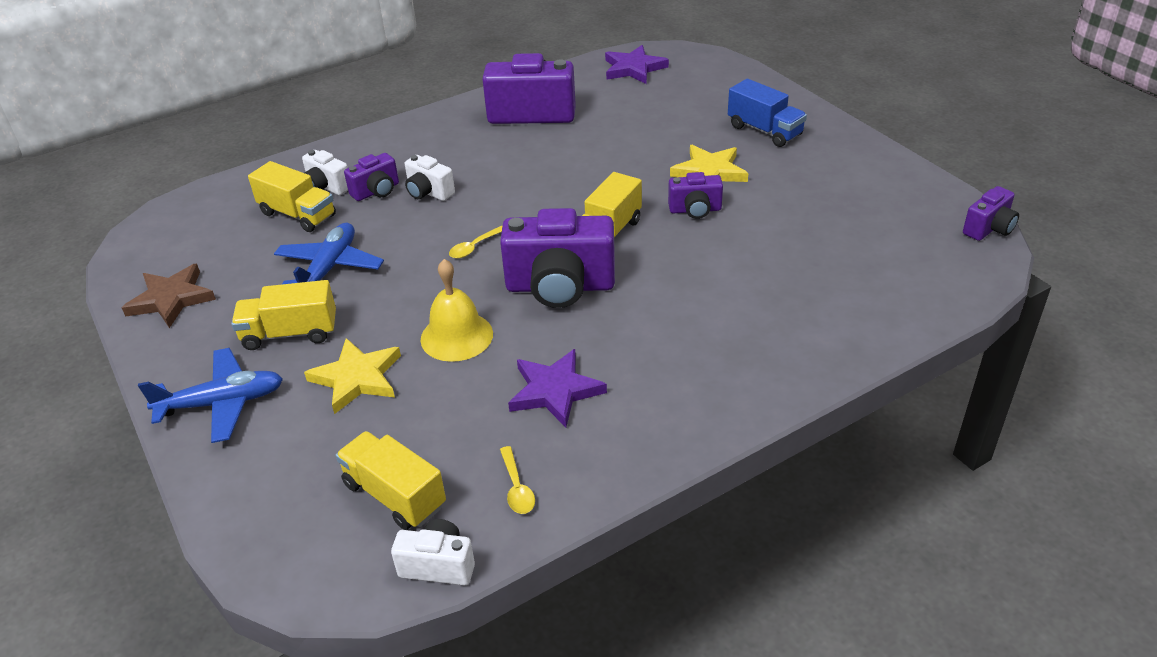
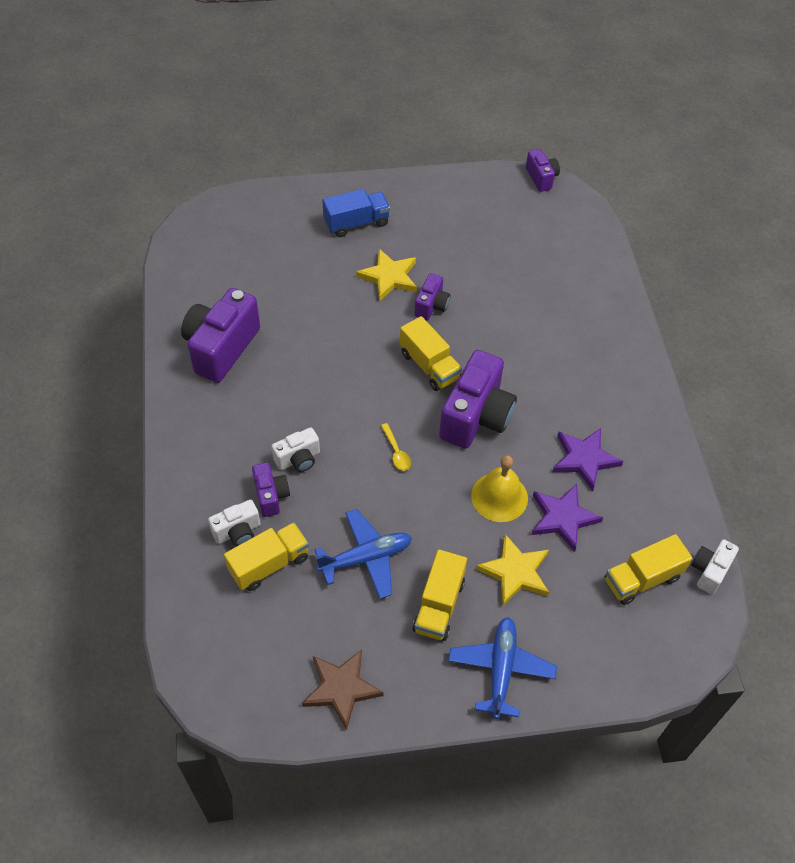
camera: 70 degrees left, 15 degrees up
(330, 268) = (366, 558): blue plane -> blue plane turned 120 degrees clockwise
(517, 488) = (662, 510): yellow spoon -> none
(633, 68) = (201, 255): purple star -> purple star (563, 518)

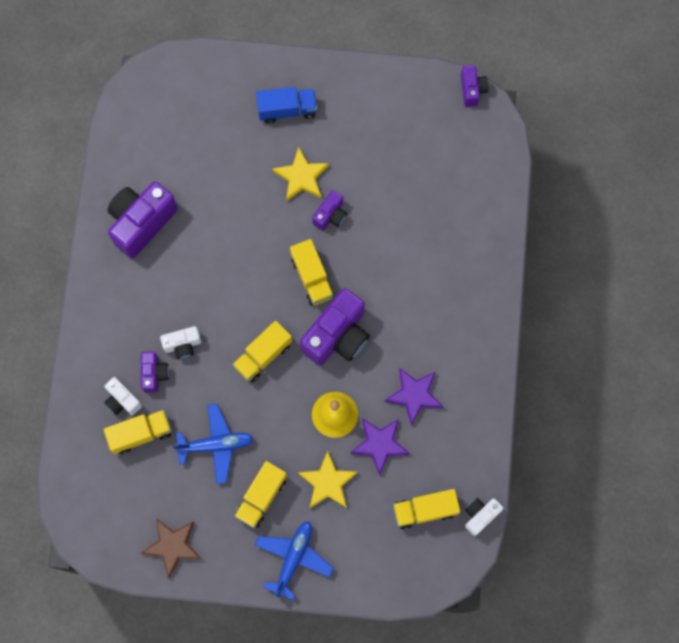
camera: 15 degrees right, 20 degrees up
(237, 532) = (122, 400): white camera -> white camera turned 60 degrees clockwise
(396, 452) = (263, 355): yellow spoon -> yellow truck

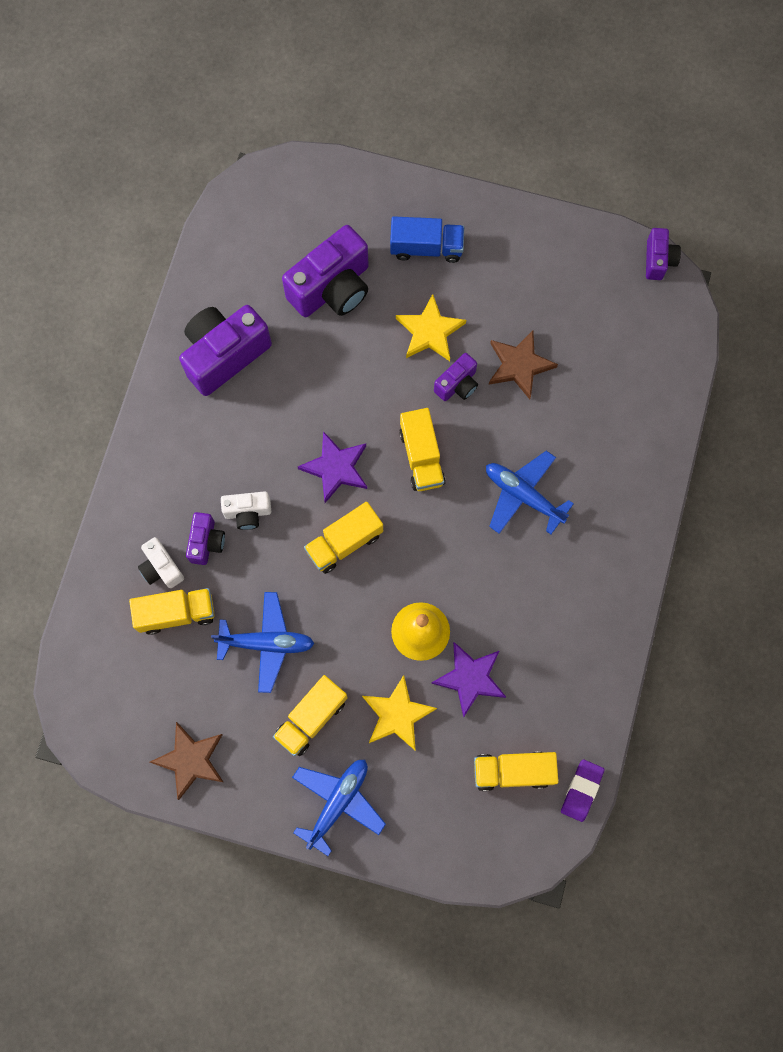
camera: 10 degrees right, 0 degrees up
(337, 336) = (440, 534): purple camera -> purple camera (332, 288)
(376, 192) = (519, 365): none -> brown star
(397, 294) = (523, 495): none -> blue plane
(414, 395) = (524, 624): purple star -> purple star (336, 468)
(480, 515) = (581, 790): white camera -> purple eraser

